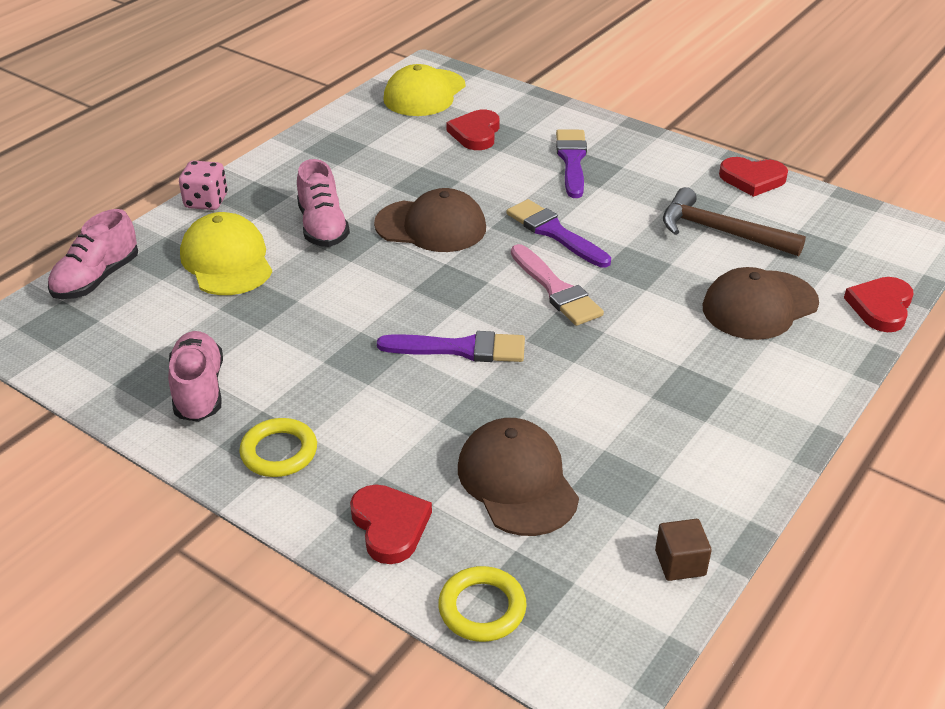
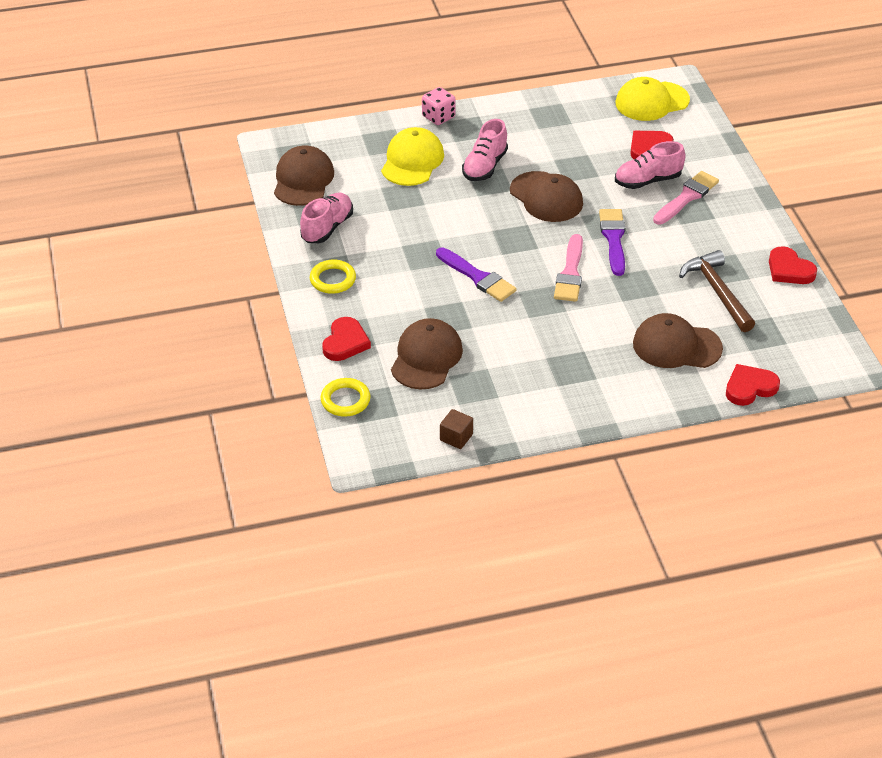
camera: 40 degrees right, 5 degrees up
(97, 279) = (337, 138): pink shoe -> pink shoe (647, 181)
(100, 349) = (303, 180): none -> brown cap
(572, 160) = (686, 197): purple brush -> pink brush

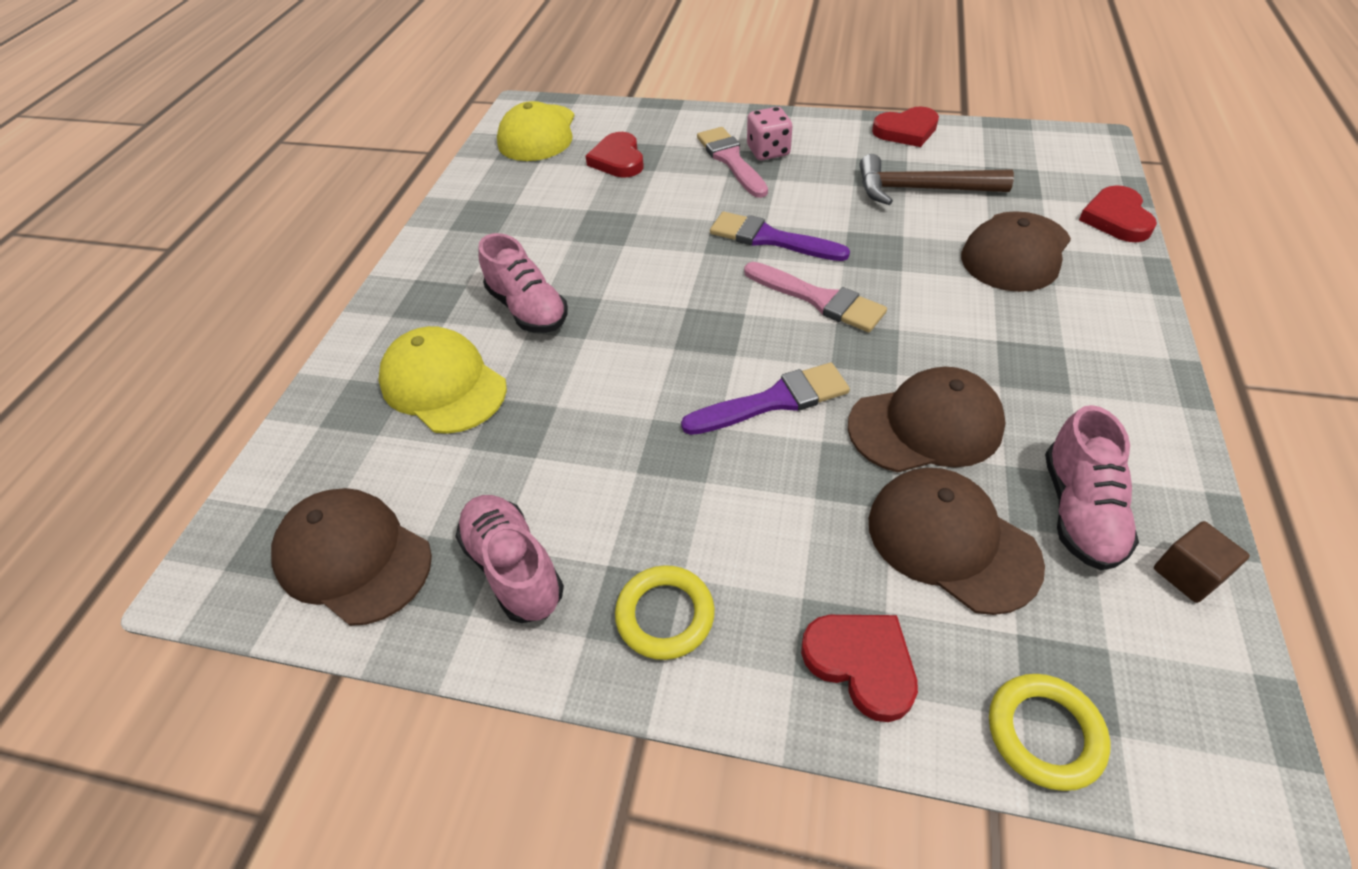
camera: 60 degrees left, 5 degrees up
(438, 117) = (375, 321): pink dice -> pink dice (768, 151)
(546, 197) = (643, 271): brown cap -> brown cap (925, 426)
(647, 181) = (678, 179): pink shoe -> pink shoe (1079, 511)

